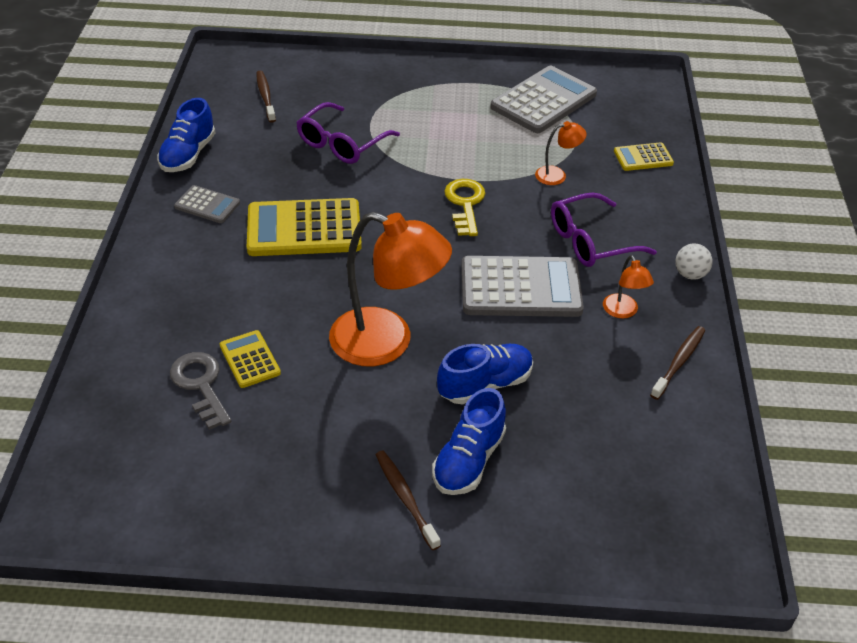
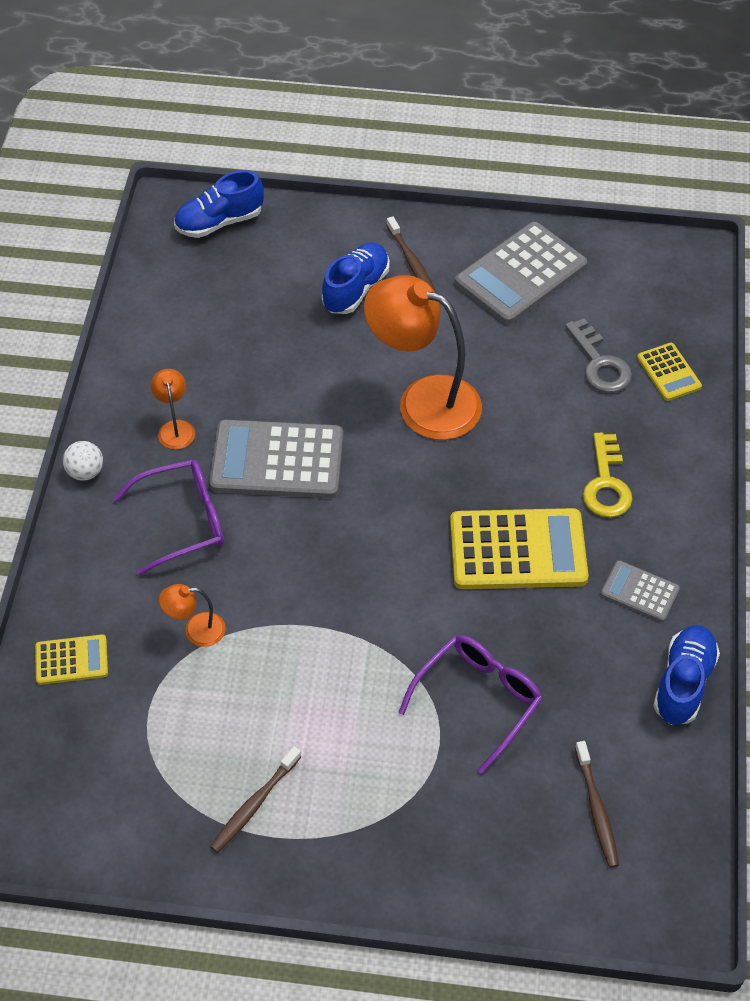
camera: 175 degrees left, 10 degrees up
(250, 359) = (557, 388): yellow calculator -> yellow calculator (668, 372)
(465, 204) = (322, 584): yellow key -> yellow key (606, 484)
(485, 385) = (332, 355): blue shoe -> blue shoe (219, 222)
(543, 101) = (178, 787): grey calculator -> grey calculator (521, 274)
(679, 362) = (139, 371): brown toothbrush -> brown toothbrush (254, 804)

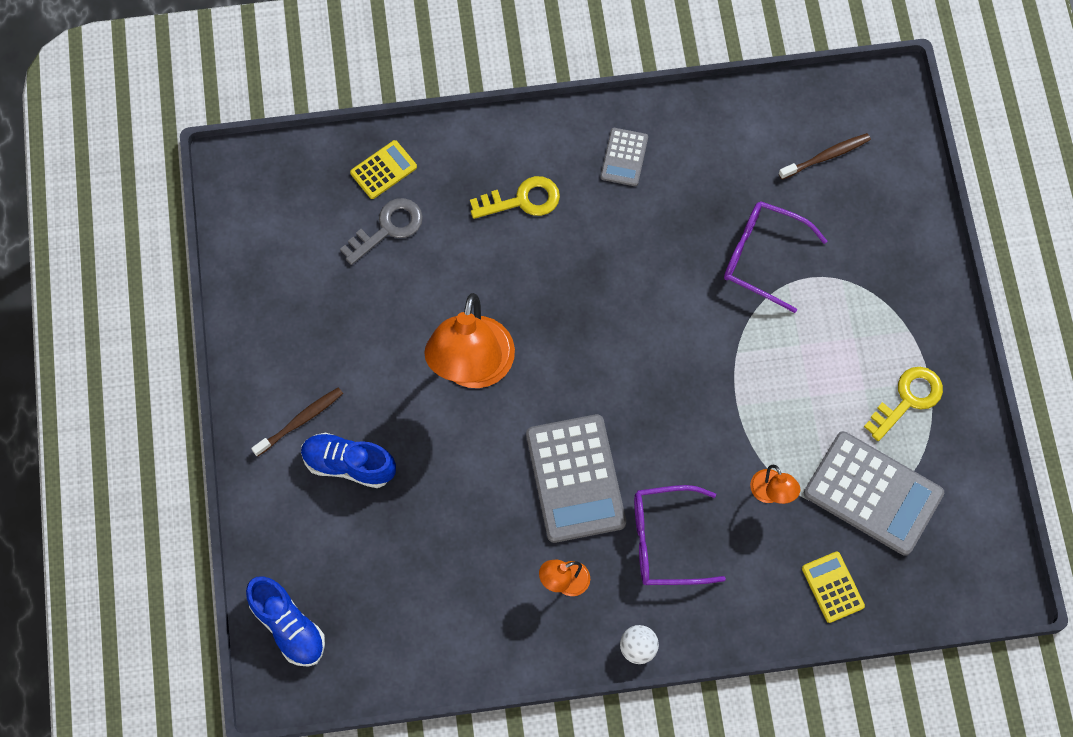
camera: 105 degrees left, 15 degrees up
(182, 521) = (665, 541): purple glasses -> purple glasses turned 60 degrees counterclockwise
(254, 804) = (908, 399): brown toothbrush -> yellow key
(518, 550) = (611, 256): yellow calculator -> none
(521, 274) = (293, 317): grey calculator -> grey calculator (873, 493)
(683, 683) = (698, 113): blue shoe -> none

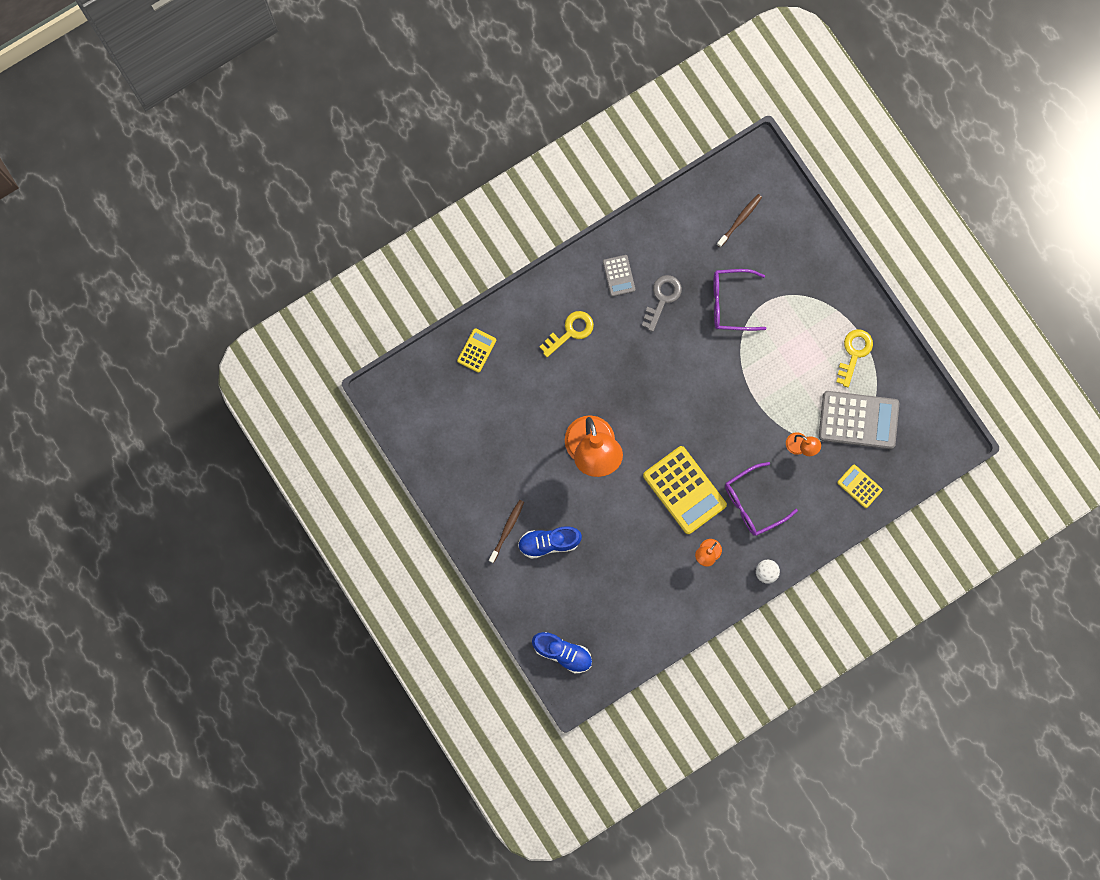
camera: 25 degrees left, 10 degrees up
(388, 228) = (498, 386): grey key -> grey key (662, 298)
(575, 478) = (684, 490): grey calculator -> yellow calculator

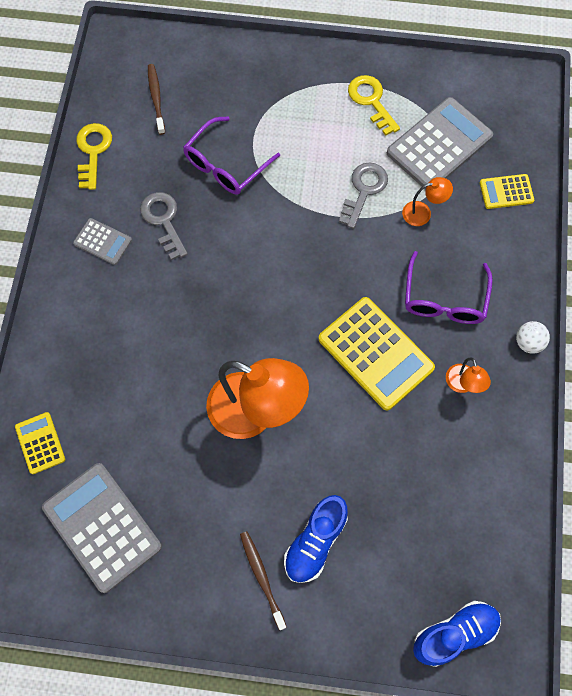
camera: 50 degrees left, 10 degrees down
(462, 424) = (102, 527): none -> grey calculator
(570, 331) = (112, 331): yellow key -> yellow key (93, 151)
(684, 490) = (375, 353): yellow calculator -> yellow calculator turned 45 degrees clockwise
(785, 399) = (364, 190): none -> grey key

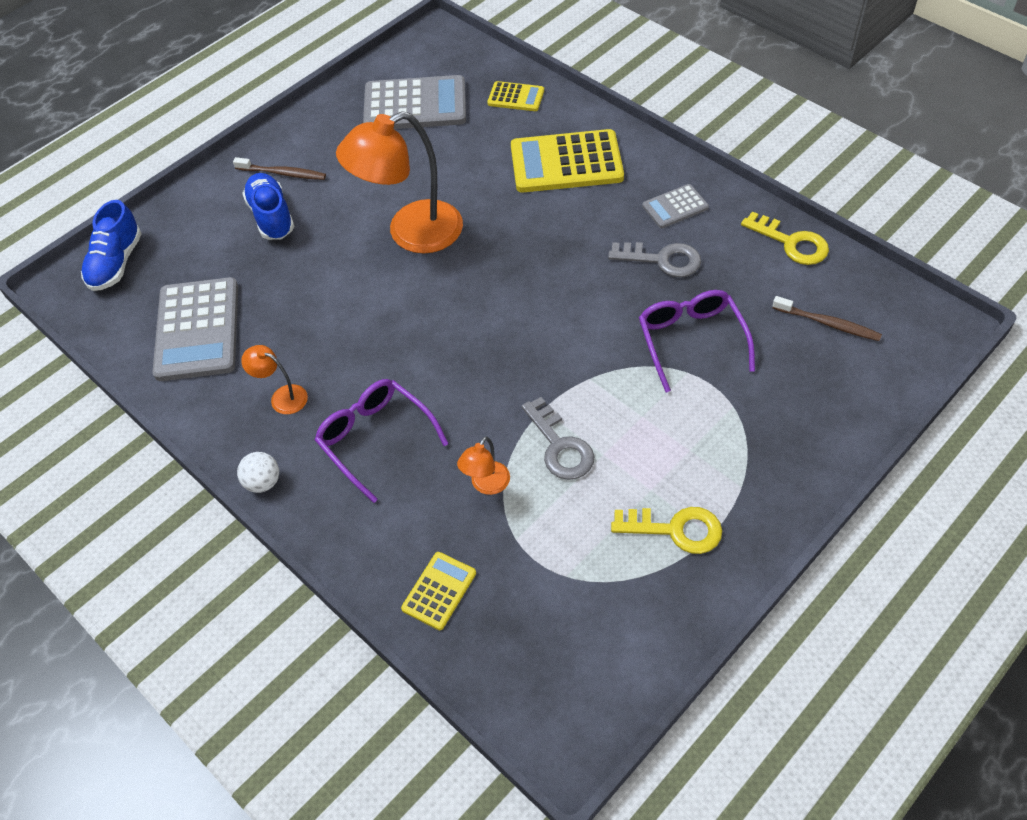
camera: 130 degrees right, 15 degrees down
(375, 353) = (378, 347): yellow calculator -> yellow calculator (566, 162)
(439, 145) = (558, 563): grey calculator -> grey calculator (197, 330)

